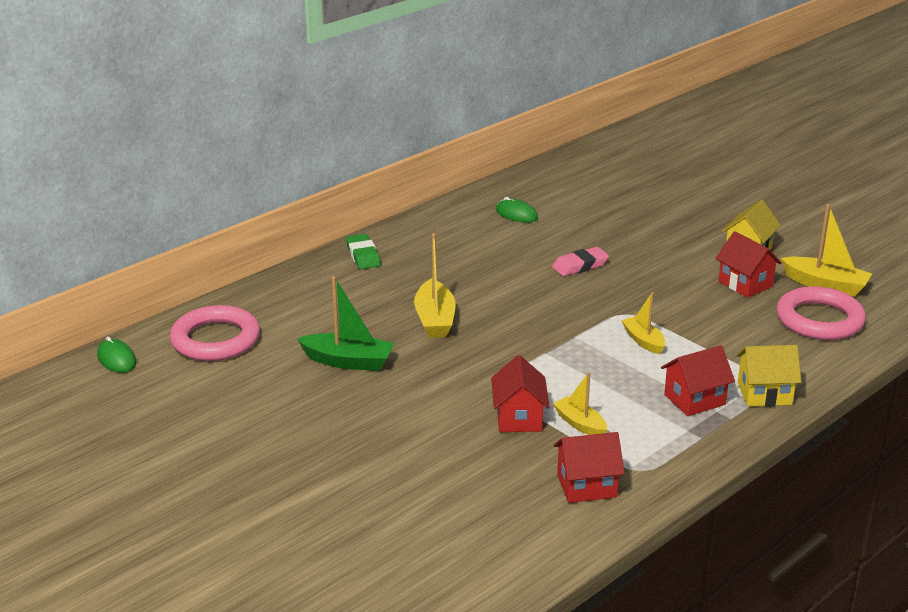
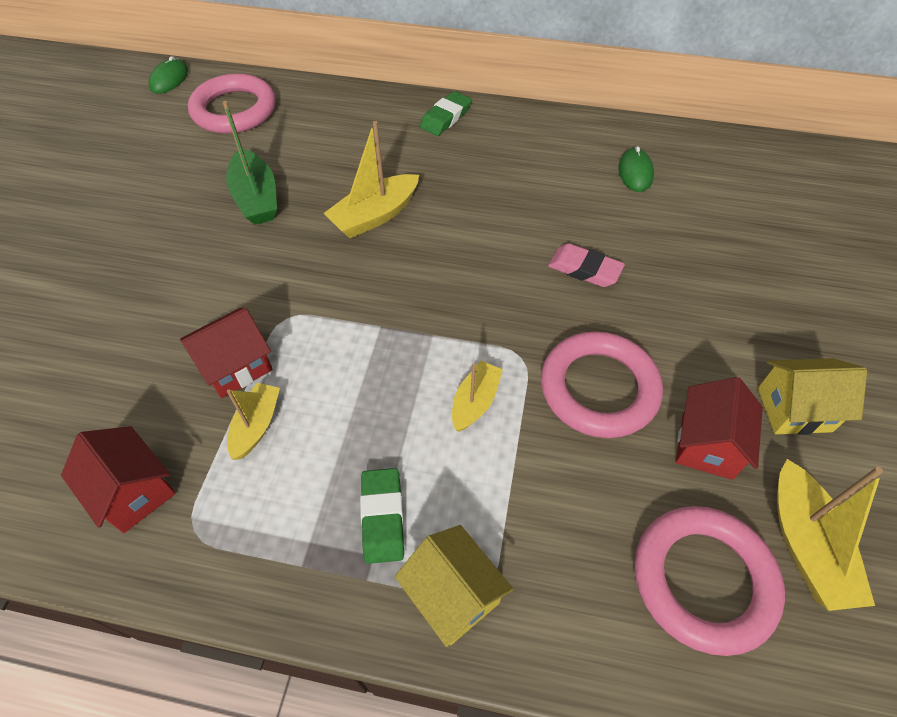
camera: 55 degrees right, 25 degrees up
(676, 299) = (599, 388): none -> pink ring
(694, 400) = (382, 517): red house -> green eraser

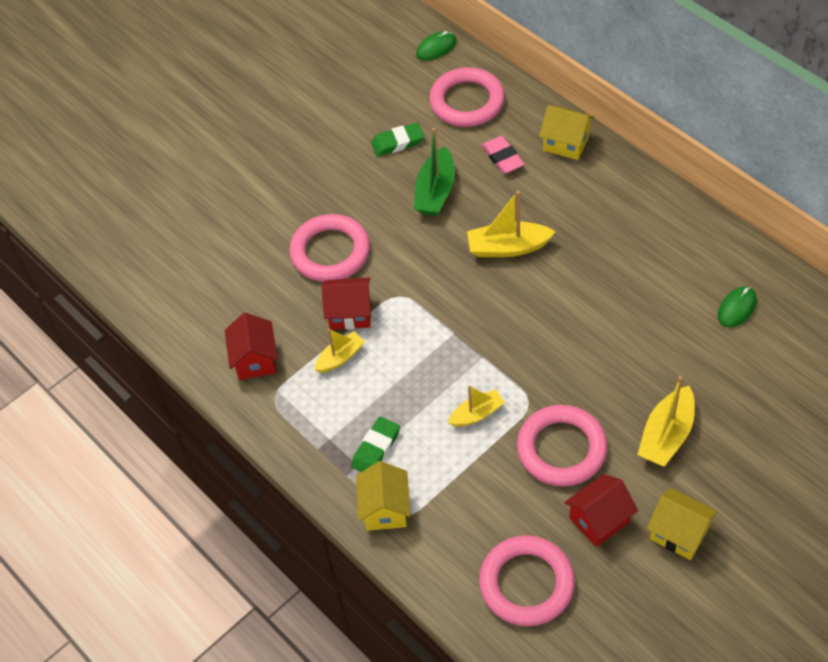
camera: 40 degrees right, 0 degrees up
(166, 310) = (330, 252): none -> pink ring
(362, 107) = (566, 143): none -> yellow house
(446, 118) = (625, 184): green eraser -> green eraser (397, 142)
(584, 269) = (624, 365): pink eraser -> pink eraser (502, 157)
(805, 545) = (604, 604): yellow boat -> yellow boat (666, 435)

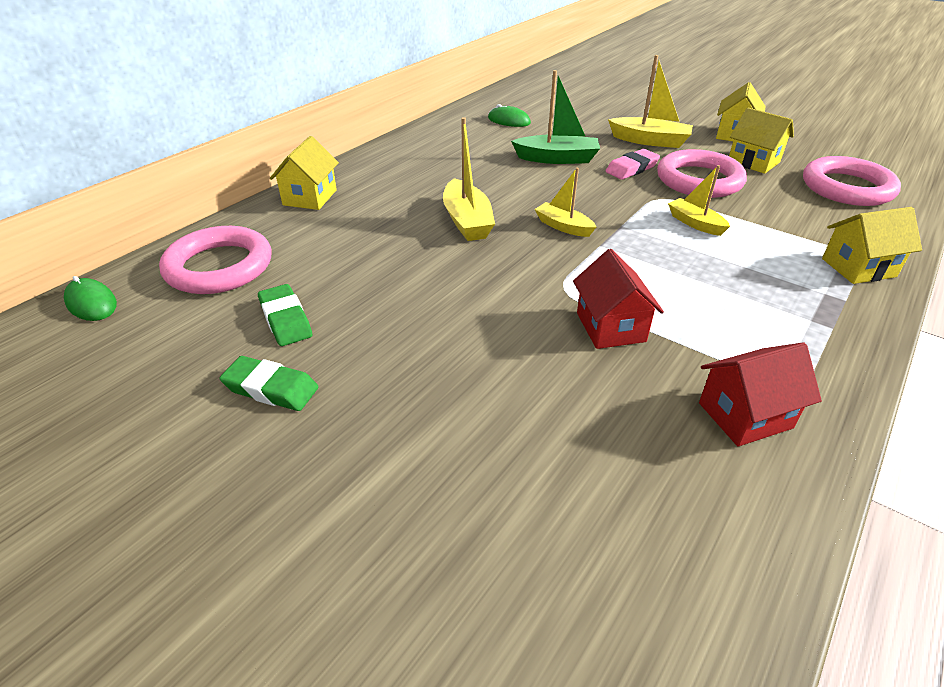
camera: 105 degrees left, 15 degrees down
(330, 252) = (508, 361): pink ring -> none
(340, 357) = (685, 326): yellow boat -> yellow boat (563, 226)
(376, 448) = (792, 282): green eraser -> green eraser (271, 388)
(435, 191) = (383, 277): green boat -> green boat (557, 159)
(502, 157) = (327, 234): pink eraser -> pink eraser (632, 168)
(599, 520) = (753, 162): red house -> yellow house

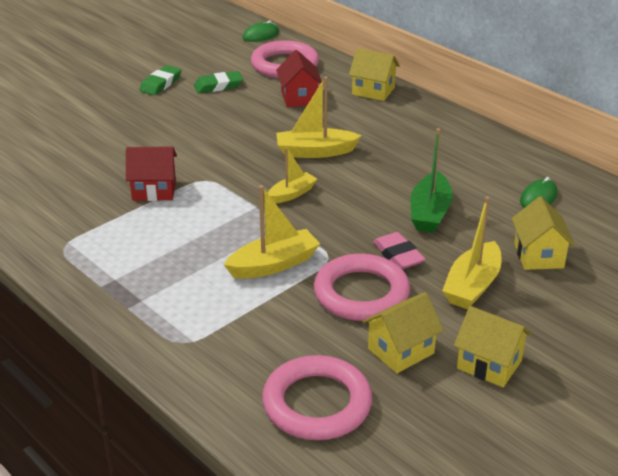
camera: 100 degrees right, 5 degrees down
(695, 223) = (273, 264): yellow boat -> yellow boat, size x1.56
(745, 415) = (51, 219): red house -> red house (299, 98)
(858, 267) = (165, 336): yellow house -> yellow house (538, 255)

